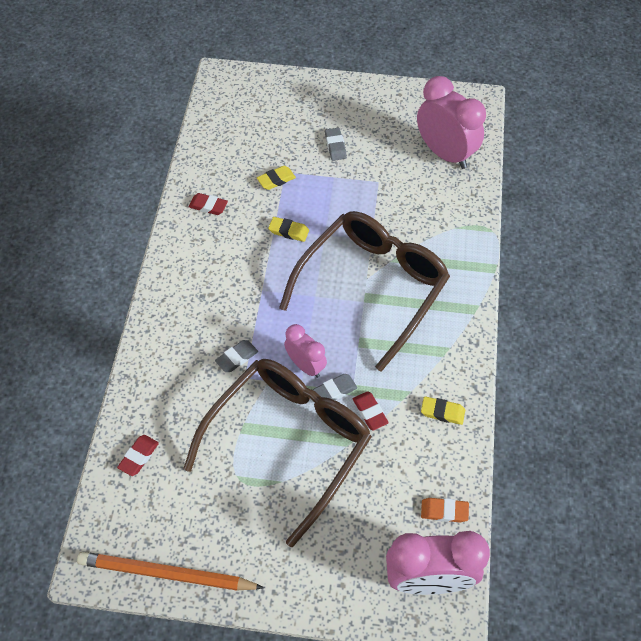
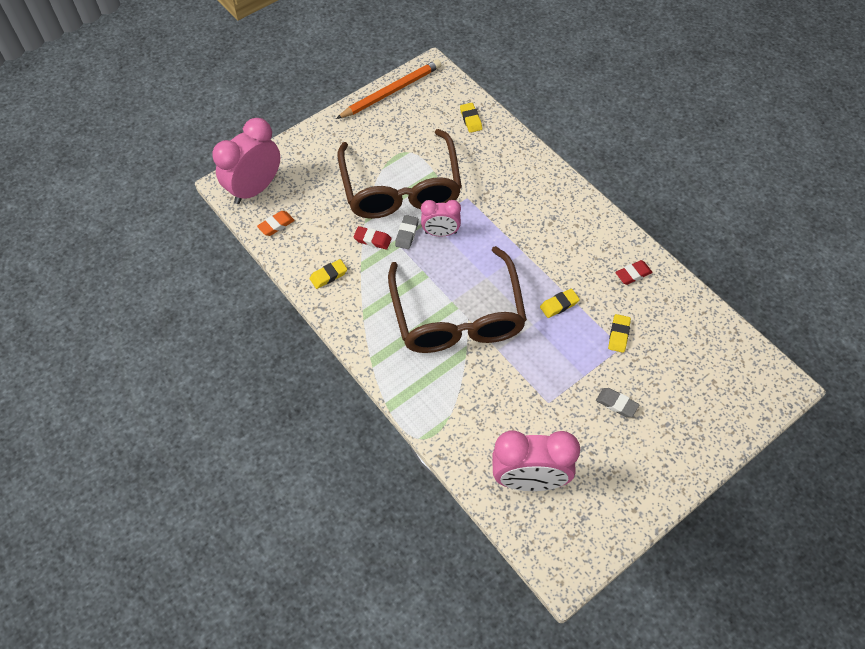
camera: 135 degrees right, 0 degrees up
(139, 456) = (471, 119): red eraser -> yellow eraser
(237, 358) = (485, 203): grey eraser -> none

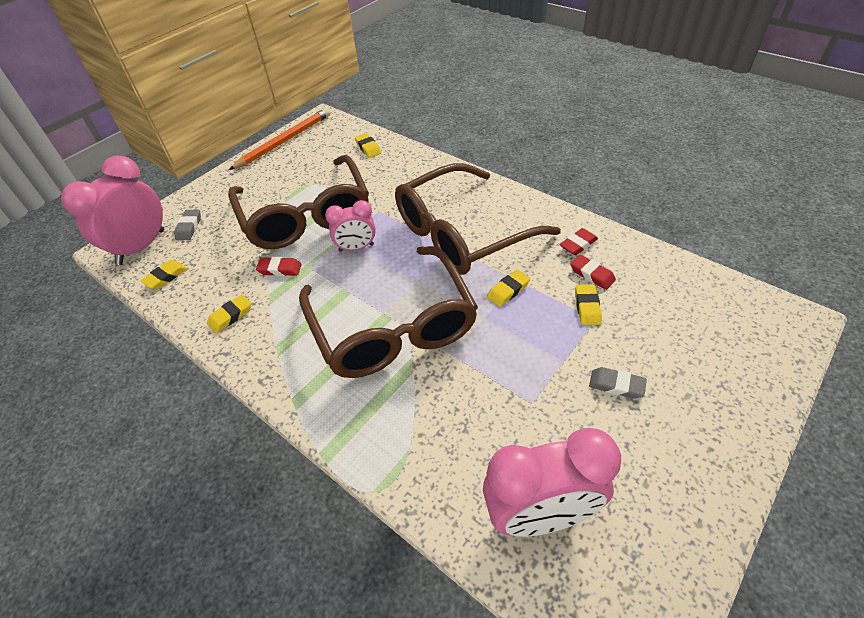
camera: 10 degrees left, 10 degrees down
(276, 225) = (166, 277): orange eraser -> yellow eraser
(407, 234) = (318, 256): grey eraser -> grey eraser (189, 227)
(535, 239) = (461, 233): none -> brown glasses
(634, 306) = (592, 275): none -> red eraser

